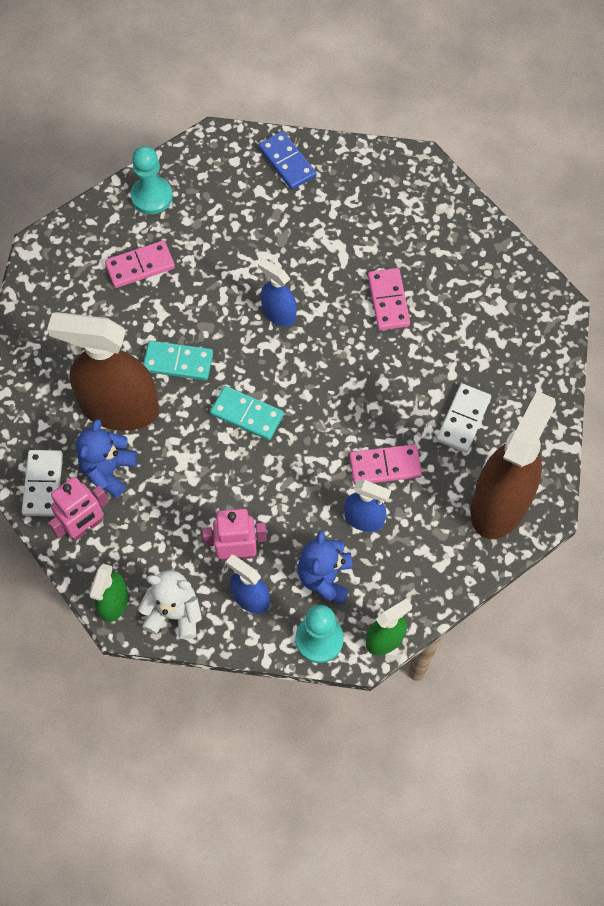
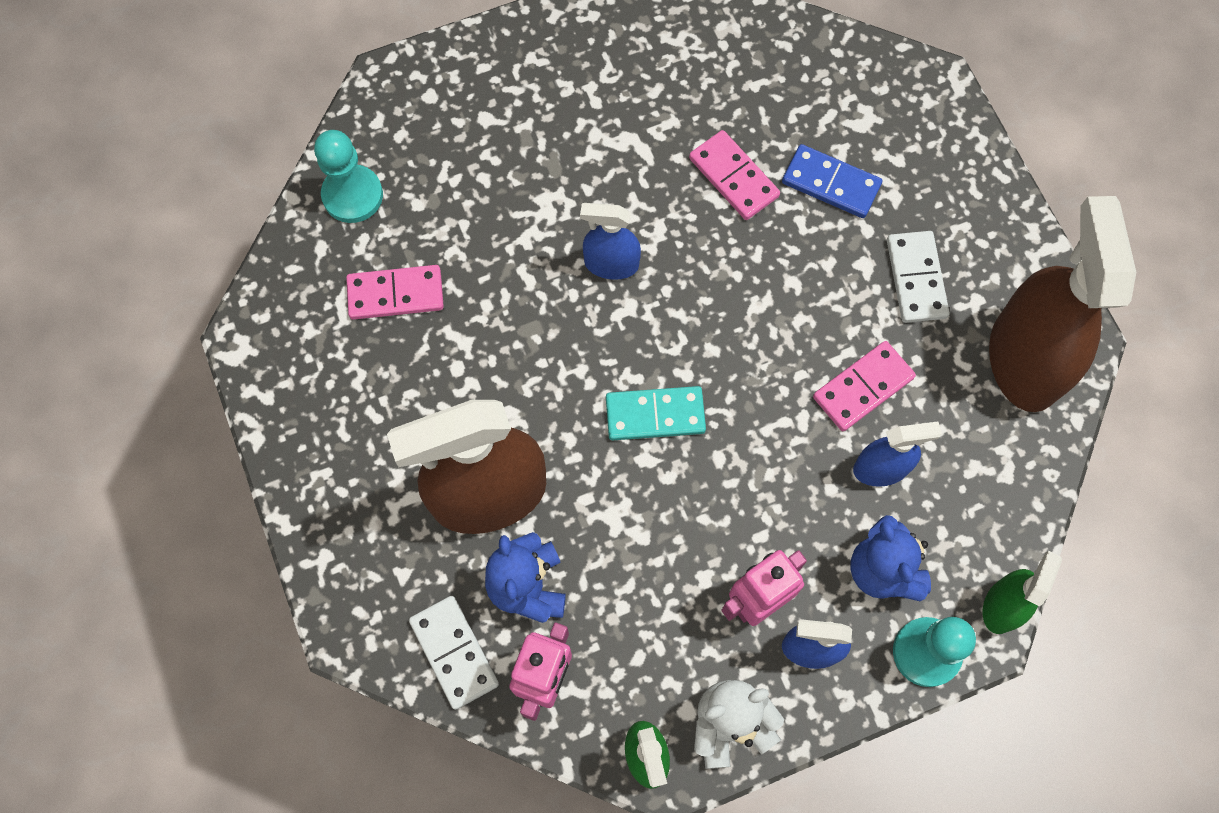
camera: 30 degrees left, 5 degrees up
(140, 266) = (395, 294): pink domino -> pink domino turned 45 degrees clockwise
(178, 362) = (525, 394): turquoise domino -> none
(287, 162) = (497, 65): blue domino -> blue domino (831, 183)

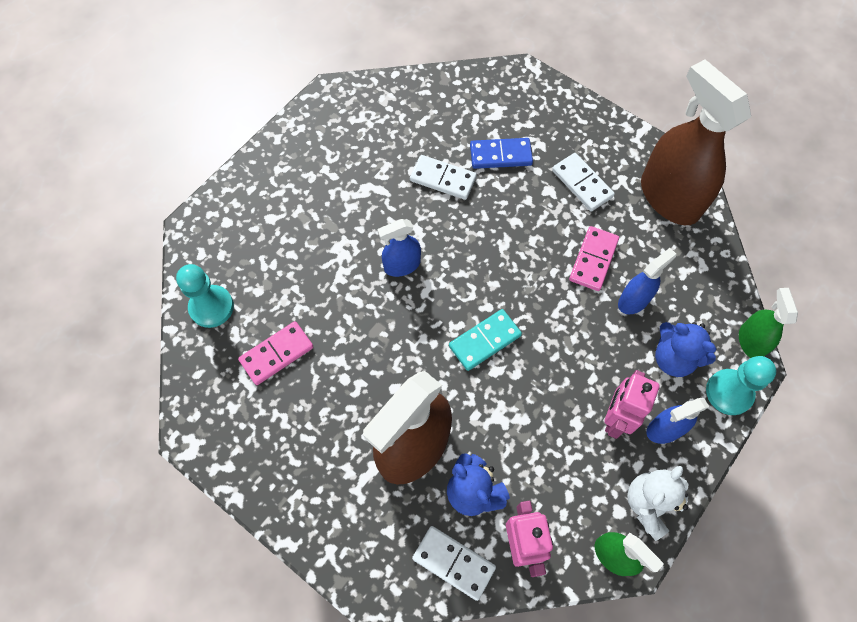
camera: 30 degrees left, 5 degrees down
(733, 177) = (443, 179): pink domino -> white domino

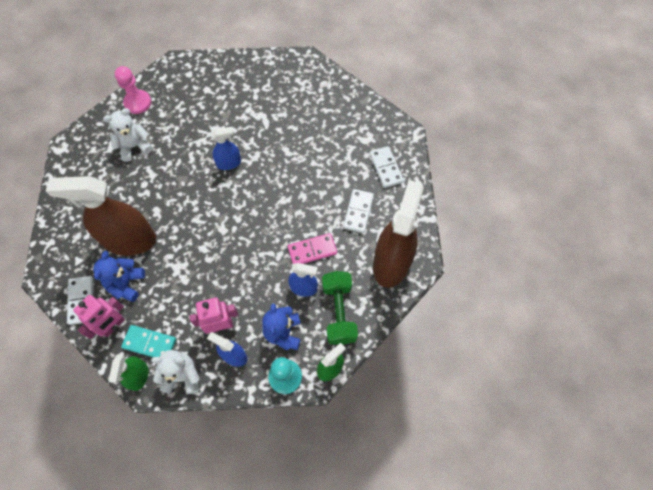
camera: 50 degrees right, 0 degrees up
(211, 307) = (138, 103): turquoise pawn -> pink pawn
(276, 354) = (134, 146): pink domino -> white teddy bear
(402, 265) = (229, 163): blue spray bottle -> blue spray bottle turned 135 degrees clockwise
(443, 179) = (298, 144): white domino -> white domino (386, 168)
(485, 341) = (216, 231): turquoise domino -> turquoise domino (149, 343)
(500, 155) = (339, 160): blue domino -> none
(690, 286) = (339, 312): none -> green dumbbell

